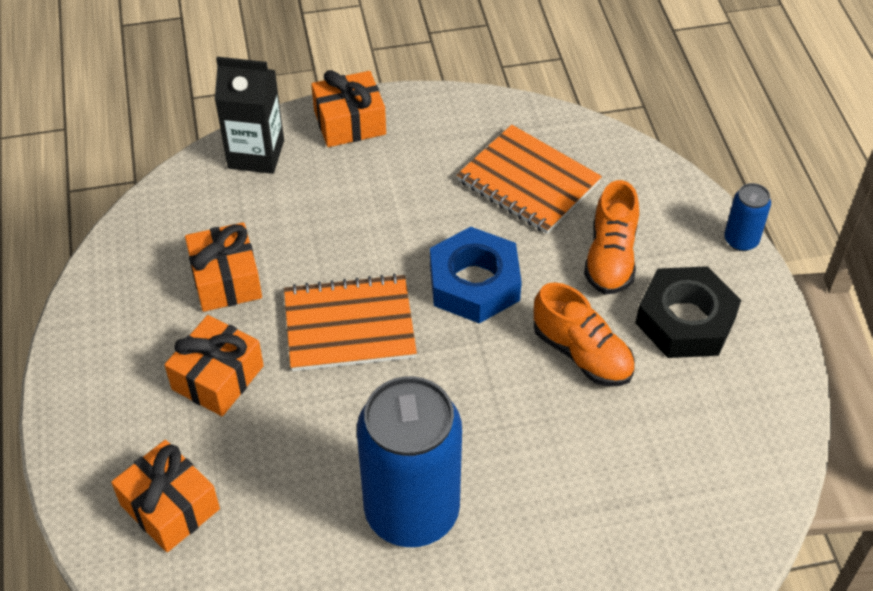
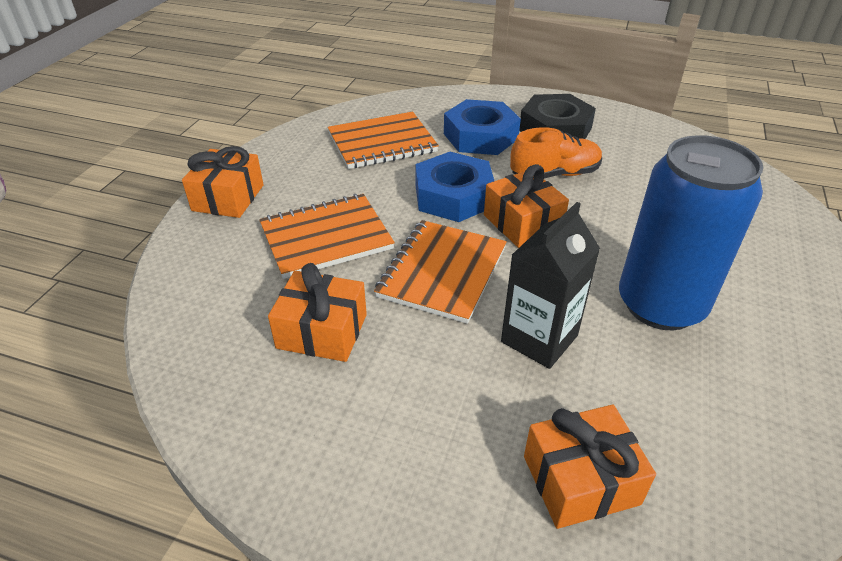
camera: 60 degrees left, 10 degrees down
(217, 377) = (436, 380): orange gift -> orange gift (522, 223)
(256, 154) = (196, 260): black carton -> black carton (539, 338)
(341, 221) = (326, 238): none -> orange notebook
(610, 258) = (480, 136): orange shoe -> blue nut
(741, 240) = (506, 92): blue can -> none

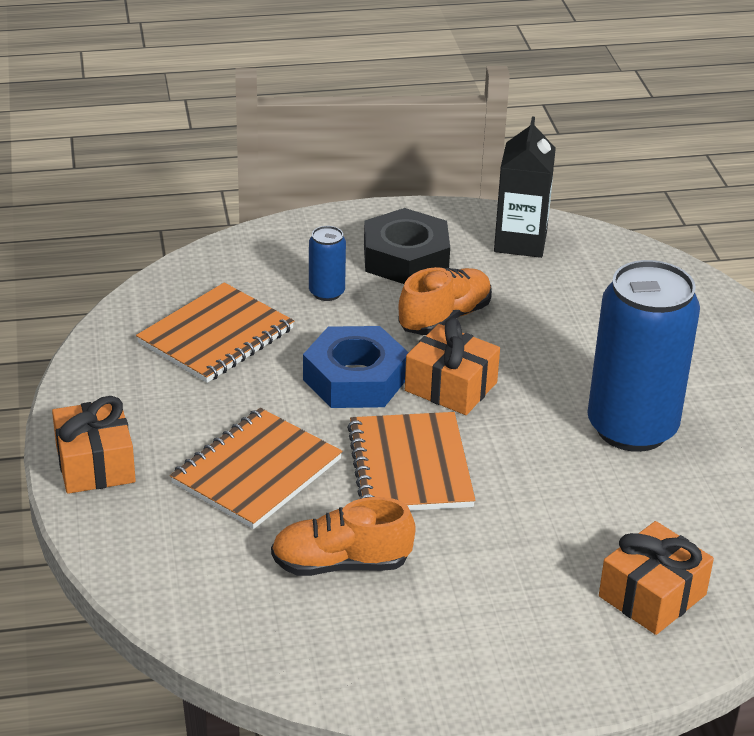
camera: 30 degrees left, 5 degrees down
(322, 331) = (341, 564): orange gift -> orange shoe
(480, 136) = (326, 292): blue nut -> blue can
(539, 338) = (546, 497): black carton -> black carton (520, 242)

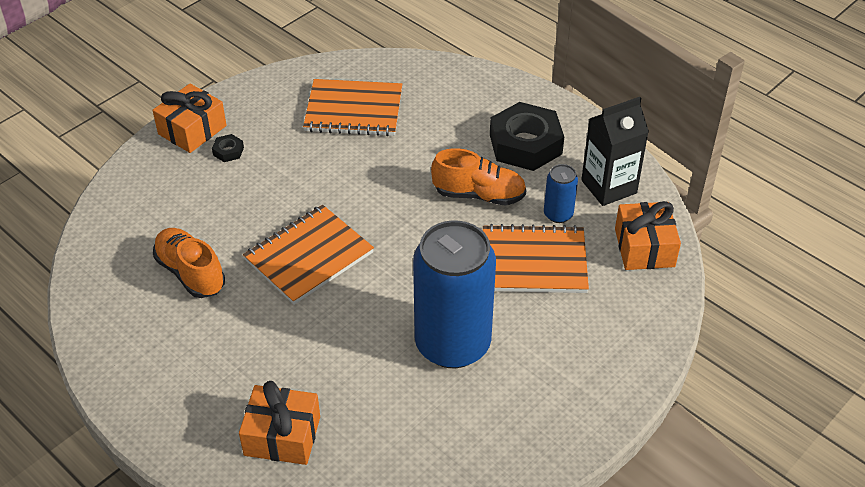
camera: 55 degrees right, 10 degrees up
(169, 452) = (228, 151): none -> black nut
(257, 471) = (243, 194): orange notebook -> orange notebook (533, 262)
(326, 292) = (448, 130): blue can -> blue can (558, 214)
(355, 379) = (372, 188): blue nut -> none
(450, 387) = (408, 234): orange gift -> orange gift (644, 247)

